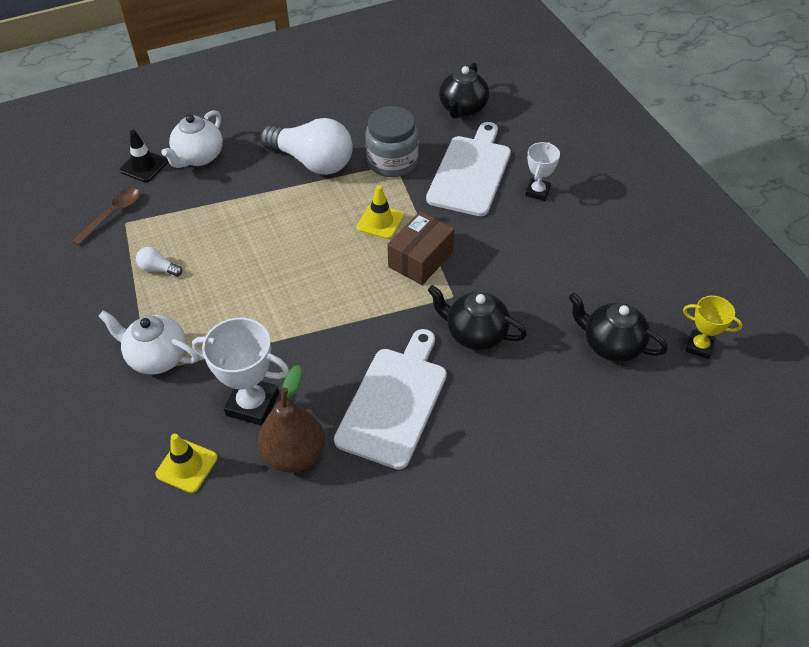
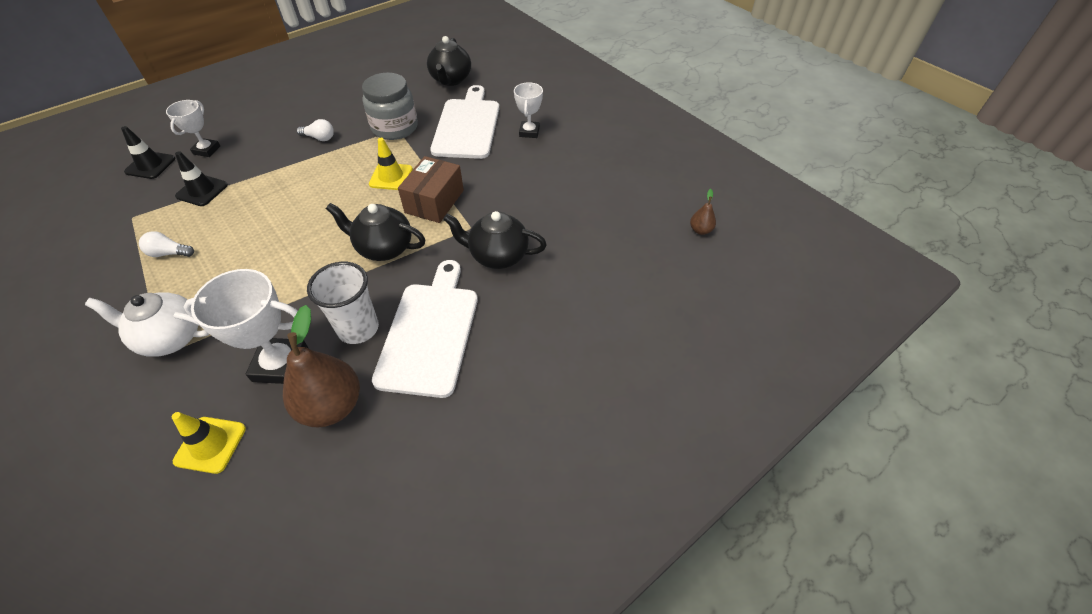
camera: 15 degrees left, 0 degrees up
(112, 215) = (117, 212): brown spoon -> none
(192, 204) = (202, 191): none -> black traffic cone
(198, 157) = (207, 150): white teapot -> white trophy
(312, 161) = (319, 138): white light bulb -> white light bulb, size x0.42
(327, 383) = (358, 328): none -> white cup
(611, 345) = (624, 243): black teapot -> black teapot (384, 248)
(699, 346) = (700, 230): yellow trophy -> brown pear

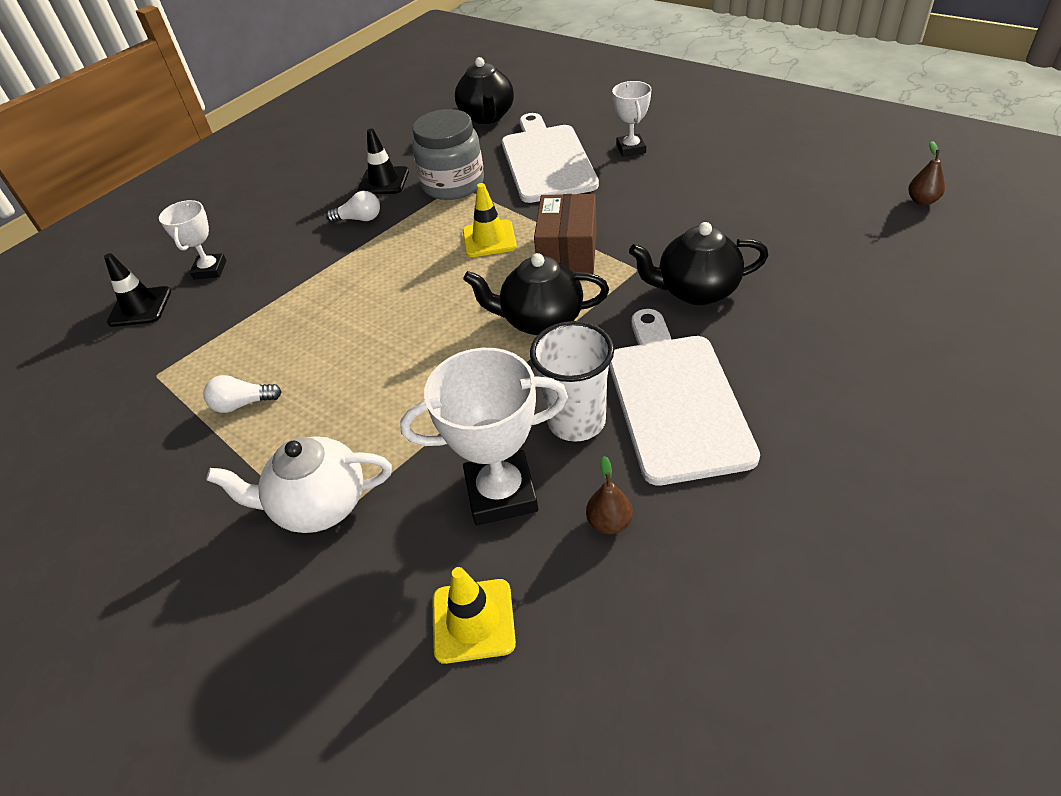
camera: 10 degrees left, 5 degrees down
(202, 191) = (237, 318): black traffic cone -> black traffic cone (383, 181)
(331, 406) = (609, 522): brown pear -> brown pear, size x0.46

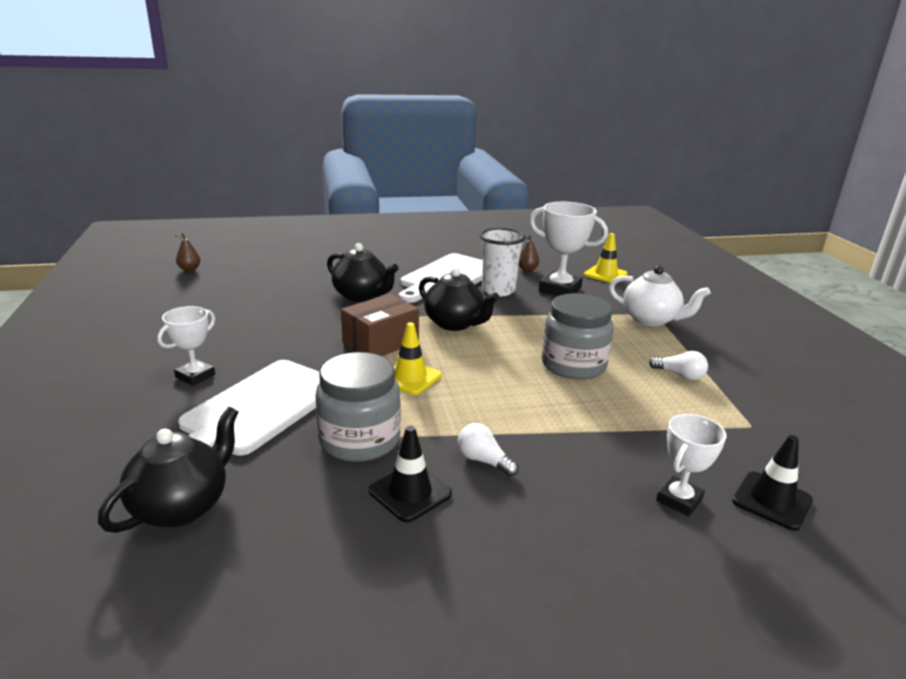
camera: 145 degrees left, 20 degrees down
(363, 345) = (573, 365): none -> grey jar

